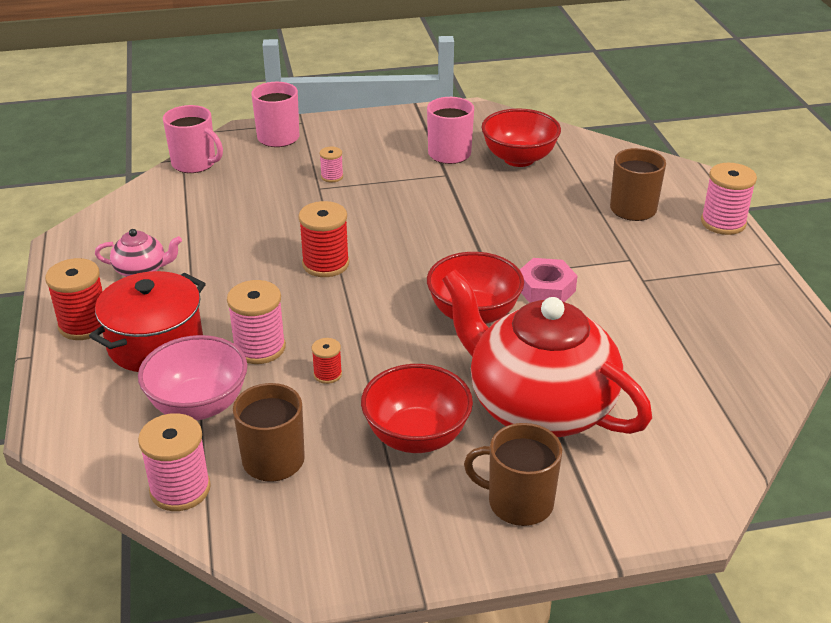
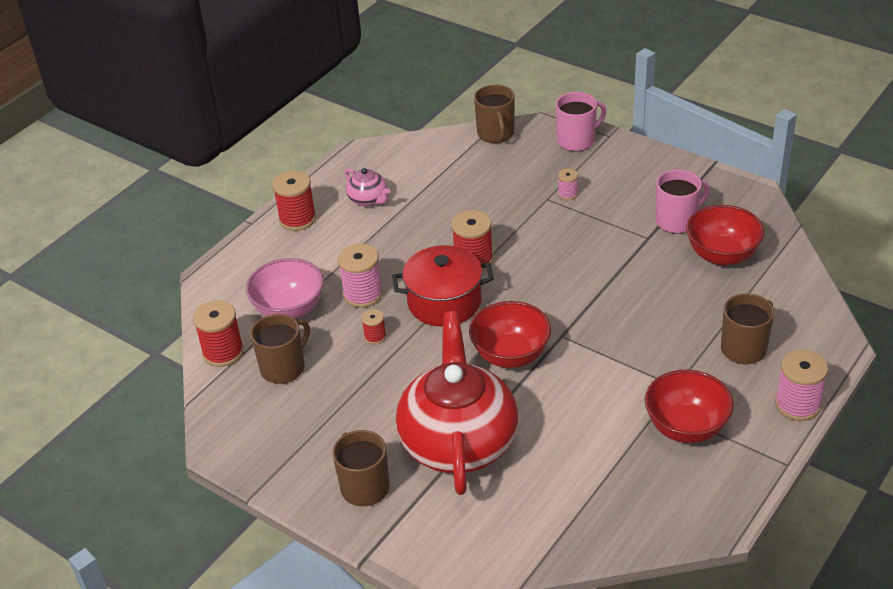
camera: 50 degrees right, 5 degrees up
(155, 343) = (316, 255): red pot -> red pot (444, 302)
(180, 489) = (223, 352): pink spool -> red spool
(195, 163) = (496, 134): pink mug -> brown mug
(416, 436) = (368, 409): red bowl -> red bowl (686, 427)
(545, 289) = (583, 368): pink nut -> none

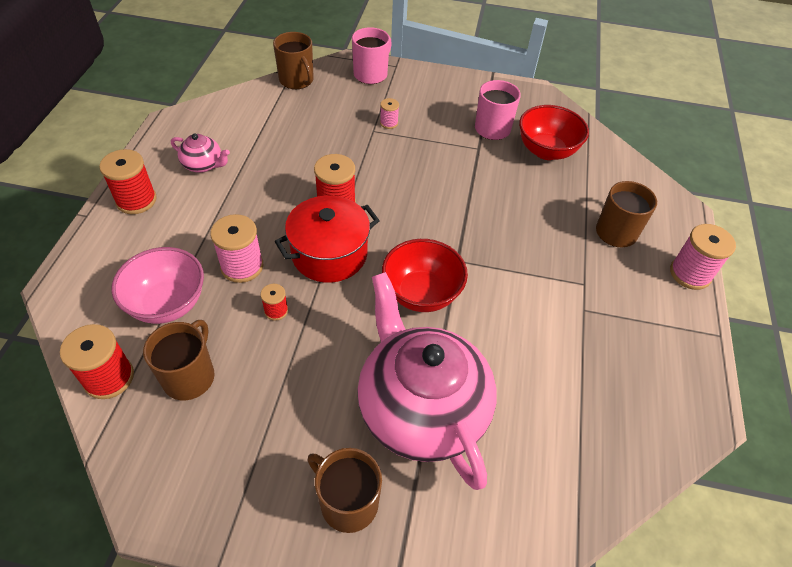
camera: 30 degrees left, 10 degrees up
(459, 441) = (421, 408): red teapot -> pink teapot
(686, 427) = (618, 324): red bowl -> none

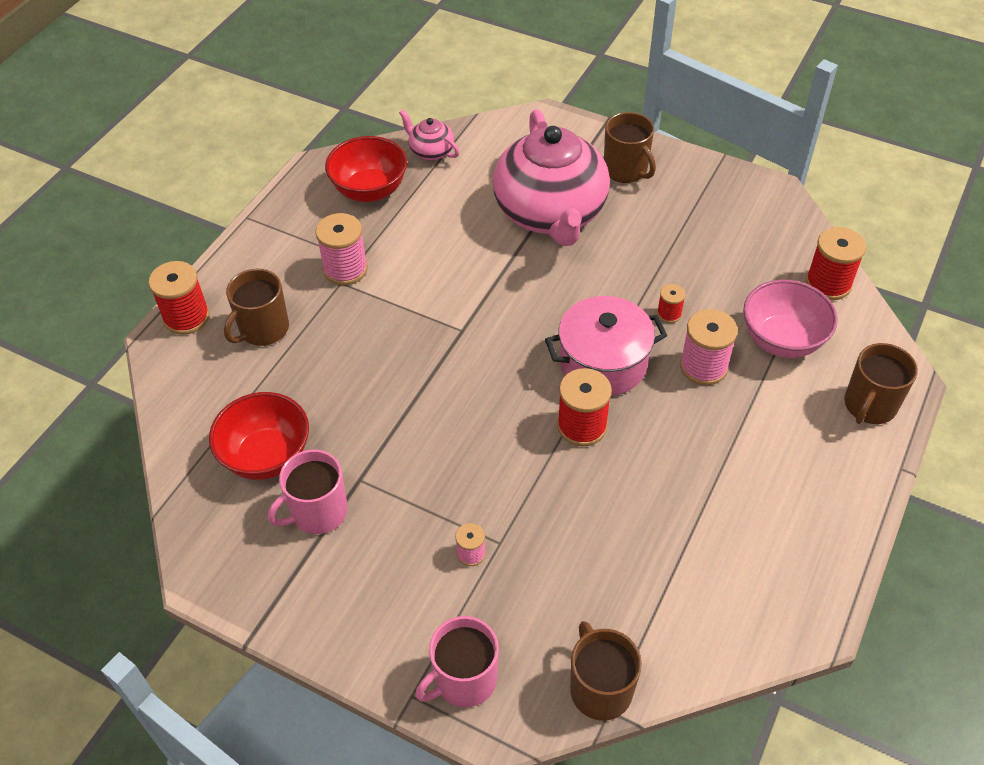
camera: 160 degrees left, 0 degrees up
(136, 200) = (840, 479): red spool -> red spool (186, 317)
(189, 376) = (753, 271): brown mug -> brown mug (869, 405)
(203, 165) = (756, 523): pink teapot -> pink teapot (431, 151)
(329, 254) = (603, 363): red pot -> pink pot
(421, 294) = (515, 303): red bowl -> red bowl (369, 190)
(690, 274) = (222, 272): pink spool -> pink spool (345, 269)

